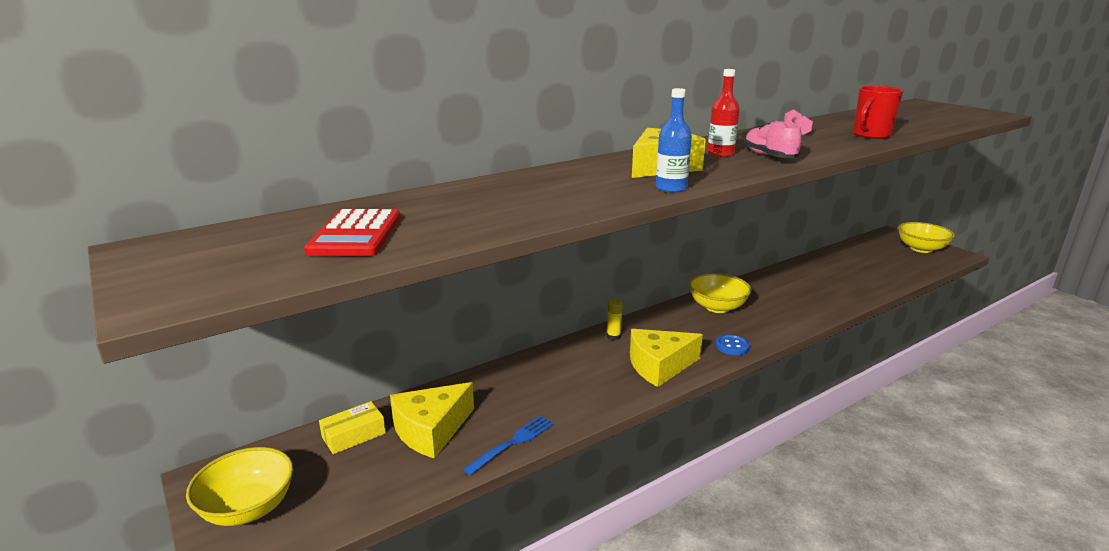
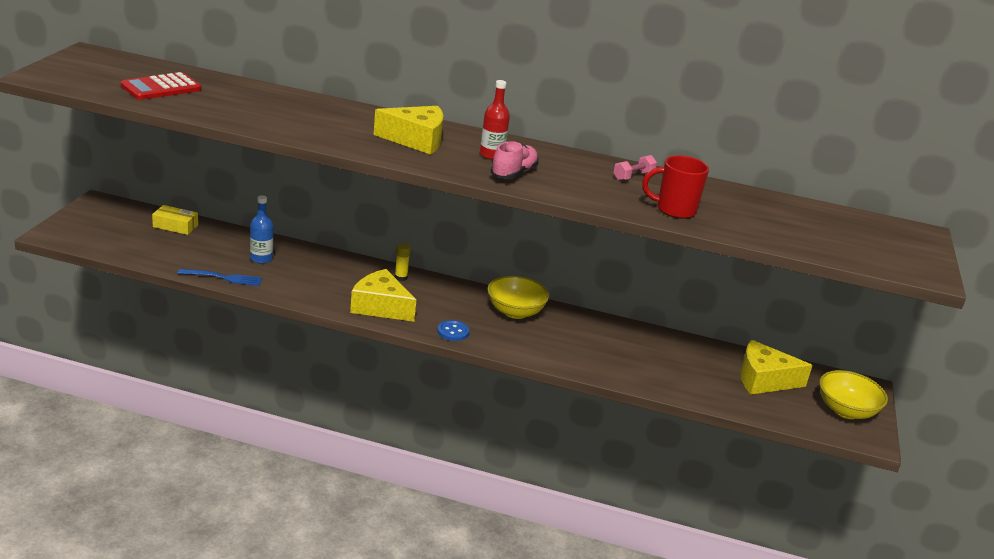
camera: 45 degrees right, 5 degrees up
(248, 508) = (89, 222): yellow bowl -> none
(431, 430) = (206, 247): yellow cheese -> yellow cheese (764, 379)
(671, 188) = (365, 150): blue bottle -> blue bottle (261, 258)

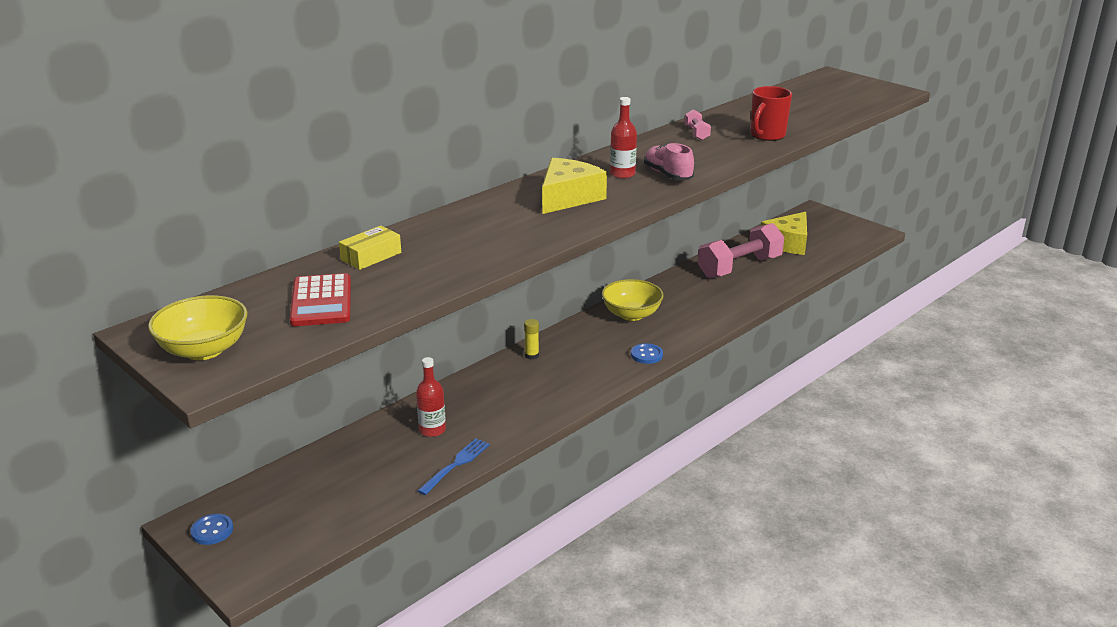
camera: 55 degrees left, 0 degrees up
(96, 211) = (212, 531): none -> blue button
(175, 226) = (307, 474): yellow box -> yellow box (371, 256)
(261, 258) = (432, 430): blue bottle -> red bottle
(380, 307) = (579, 381): yellow cheese -> none
(673, 357) = (739, 267): none -> pink dumbbell
(846, 411) = (840, 228): yellow bowl -> yellow bowl (204, 350)

